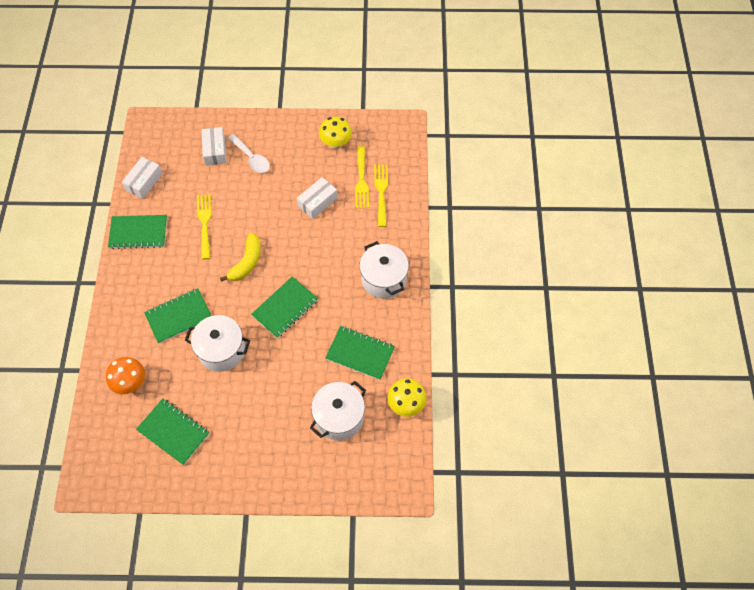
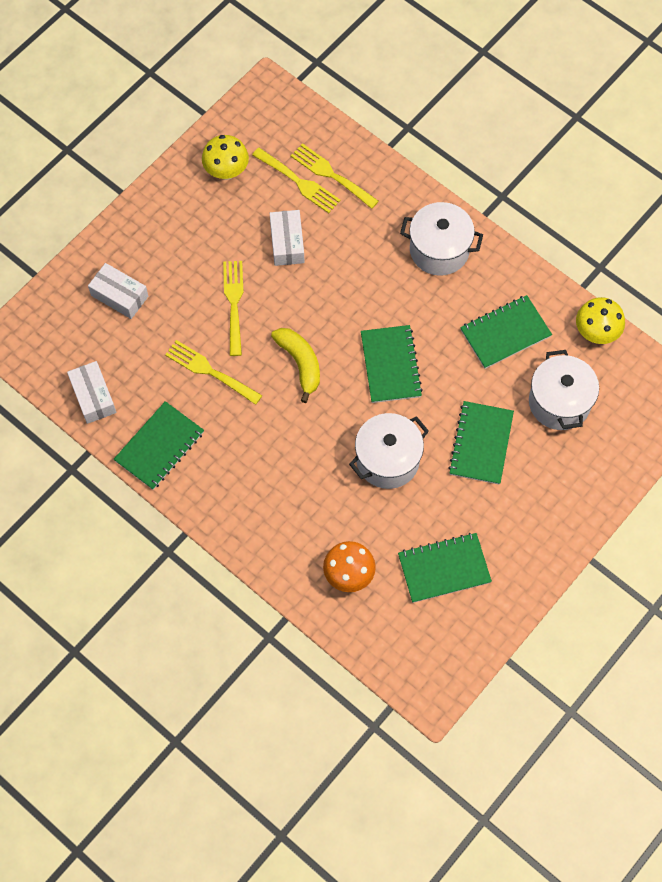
camera: 50 degrees left, 5 degrees up
(179, 316) = (308, 475): green notebook -> green notebook (481, 444)
(251, 158) = (166, 266): white spoon -> none
(257, 204) = (234, 303): none -> yellow fork

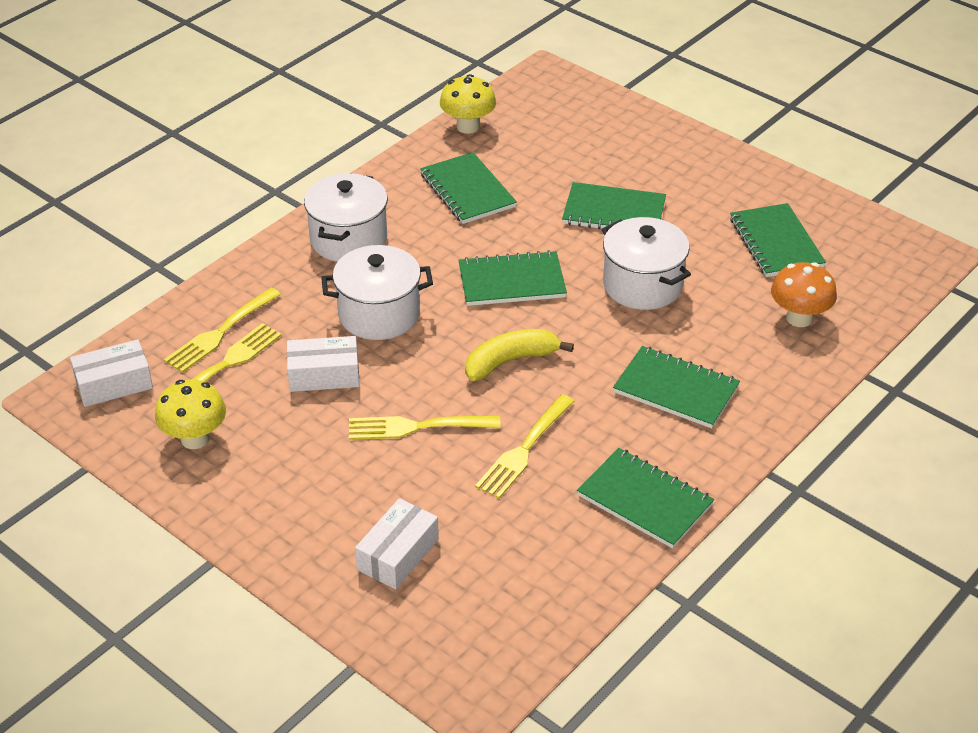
camera: 90 degrees left, 25 degrees down
(93, 397) = (569, 579): white box -> white box (114, 384)
(268, 475) = (676, 390): none -> green notebook
(559, 402) = (557, 155): white pot -> white pot (379, 314)

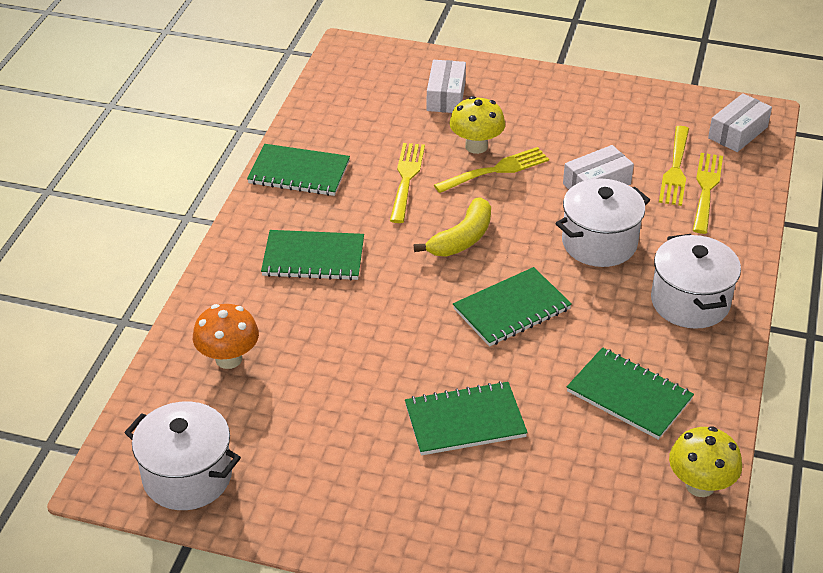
camera: 155 degrees right, 0 degrees up
(195, 438) = (642, 118): yellow mushroom -> yellow mushroom (476, 146)
(642, 285) = (391, 345): white pot -> white pot (187, 476)
(776, 243) = (279, 440): green notebook -> none

